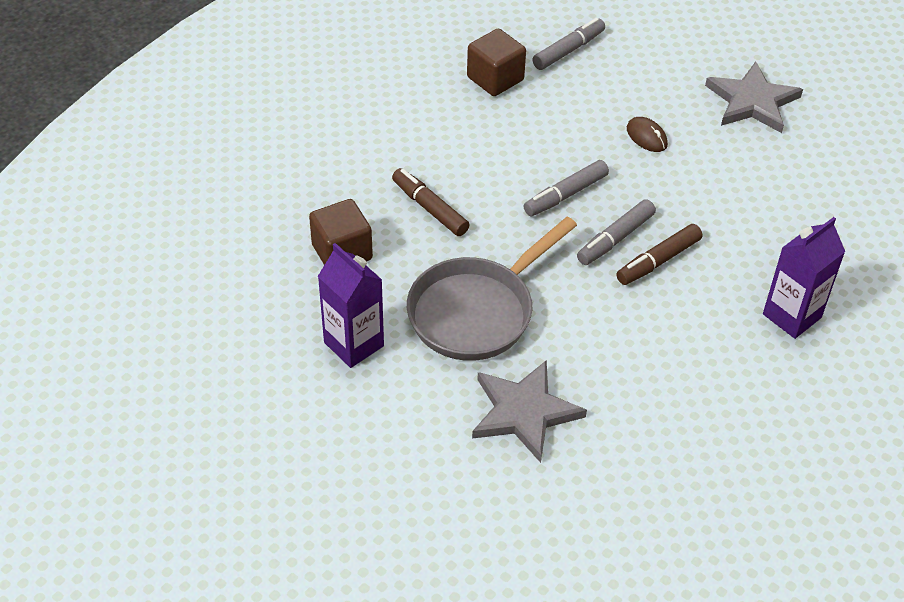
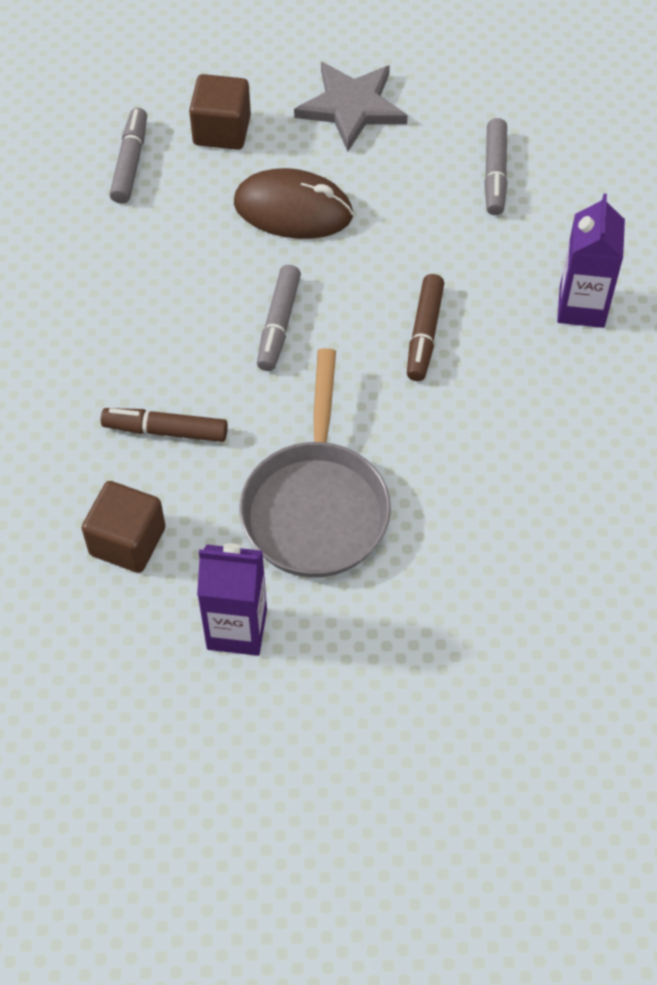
camera: 40 degrees left, 10 degrees up
(495, 79) = (89, 242): brown cube -> brown cube (222, 130)
(524, 412) = (454, 575): grey star -> none
(615, 239) = (366, 338): grey marker -> grey marker (495, 174)
(646, 137) = (293, 209): brown mouse -> brown mouse, size x2.00

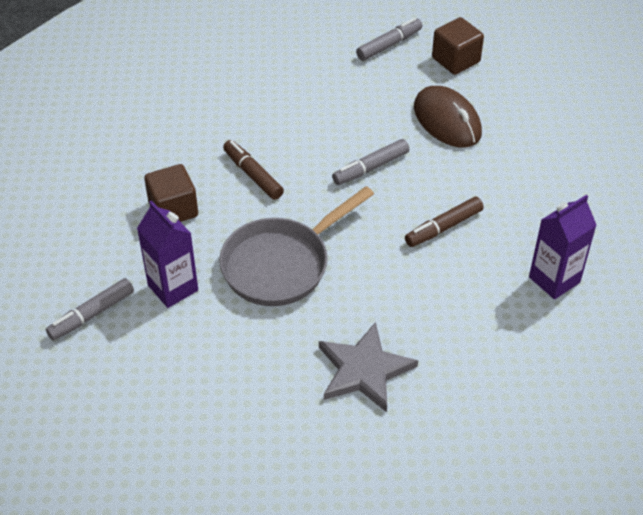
camera: 45 degrees right, 10 degrees down
(351, 107) = (542, 94): grey star -> grey star (364, 370)
(495, 174) = (587, 179): grey marker -> grey marker (91, 314)

